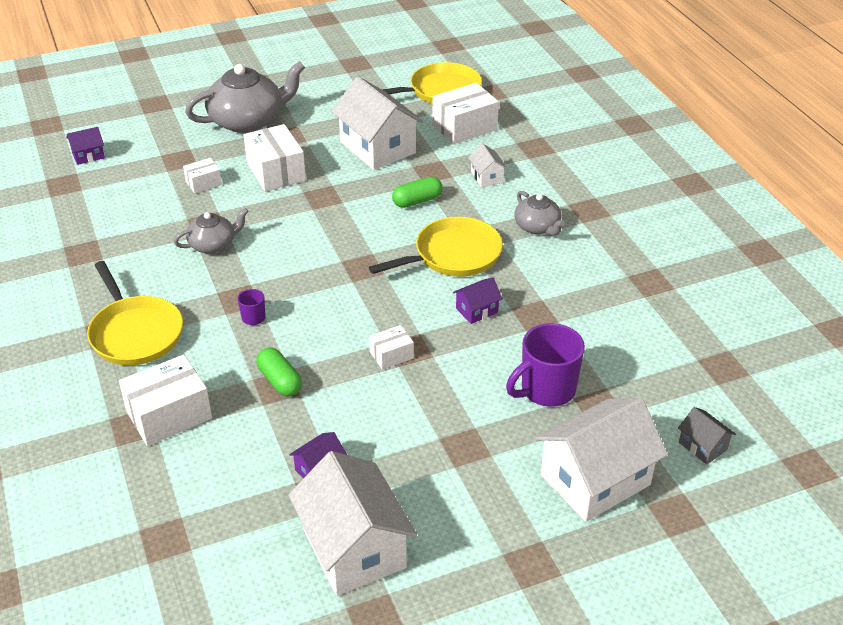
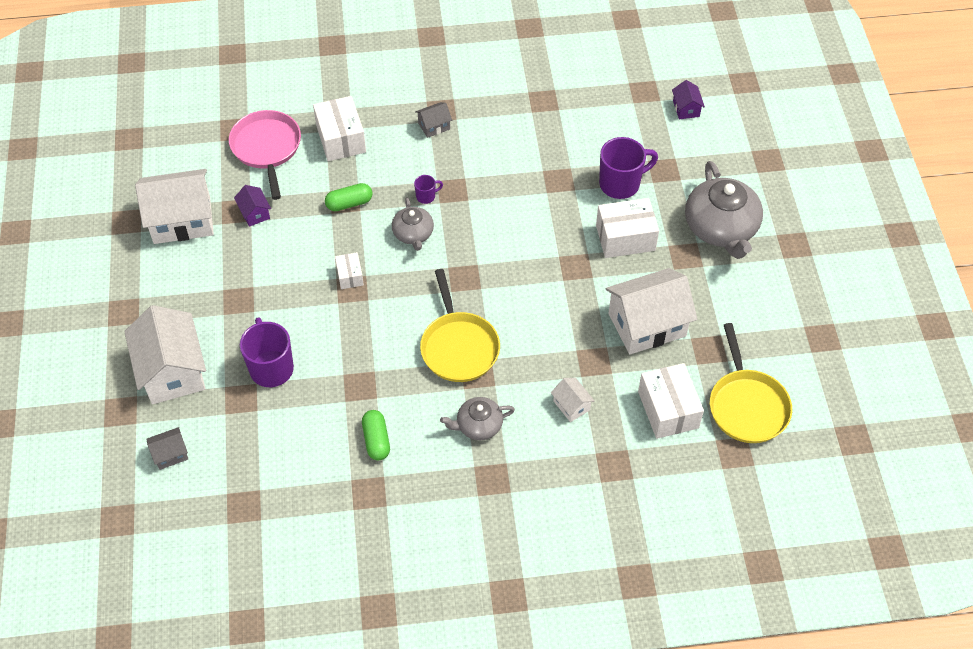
camera: 105 degrees right, 15 degrees up
(135, 333) = (434, 126): yellow pan -> grey house
(198, 489) = (267, 148): none -> pink pan
(203, 183) = (621, 184): white box -> purple mug
(213, 244) = (528, 181): grey teapot -> grey teapot (413, 234)
(417, 201) = (548, 338): green capsule -> green capsule (376, 440)
(476, 310) = (380, 345): purple house -> none
(487, 177) = (571, 405): white house -> white house turned 60 degrees clockwise

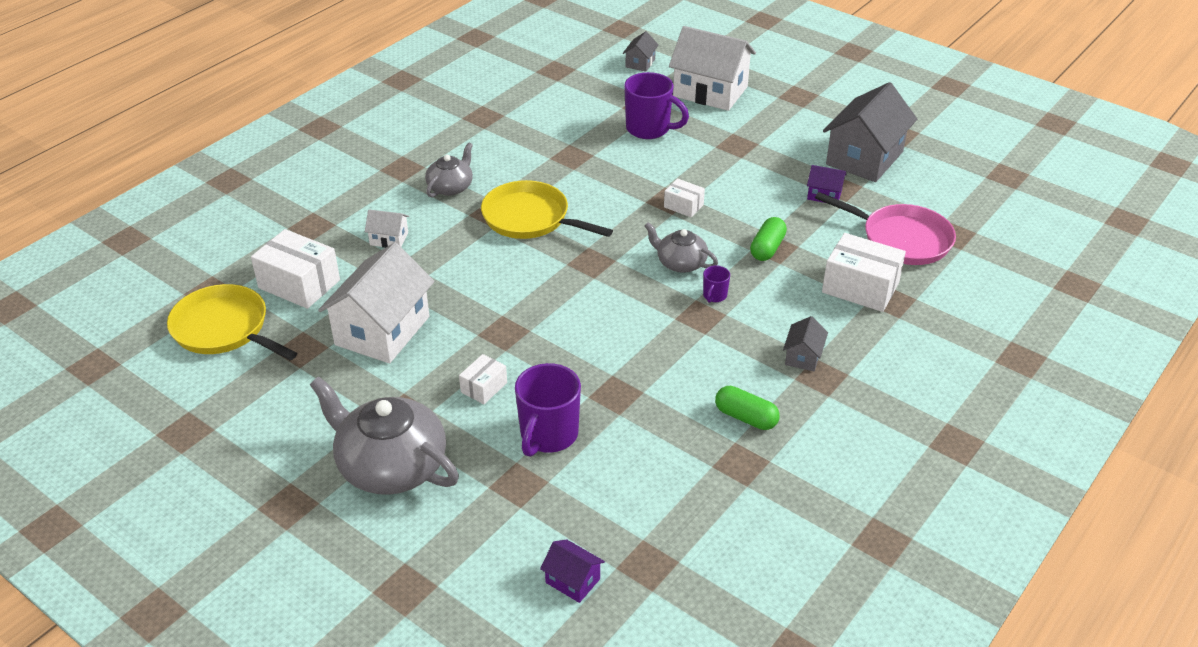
camera: 135 degrees right, 15 degrees down
(182, 220) = (864, 158): white house -> grey house
(376, 440) = (516, 139): green capsule -> green capsule (746, 417)
(625, 238) = (484, 387): white box -> white box, size x0.54

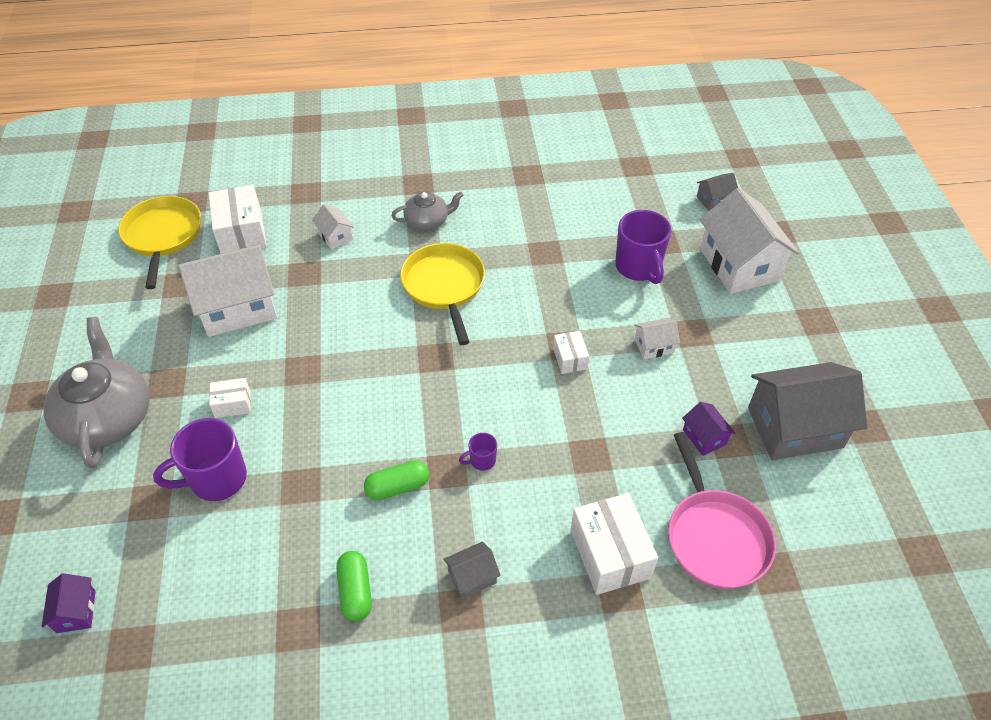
camera: 45 degrees right, 10 degrees up
(680, 263) = (497, 409): grey teapot -> none
(725, 166) = (654, 346): none -> white house
(767, 248) = (583, 450): green capsule -> green capsule (397, 487)

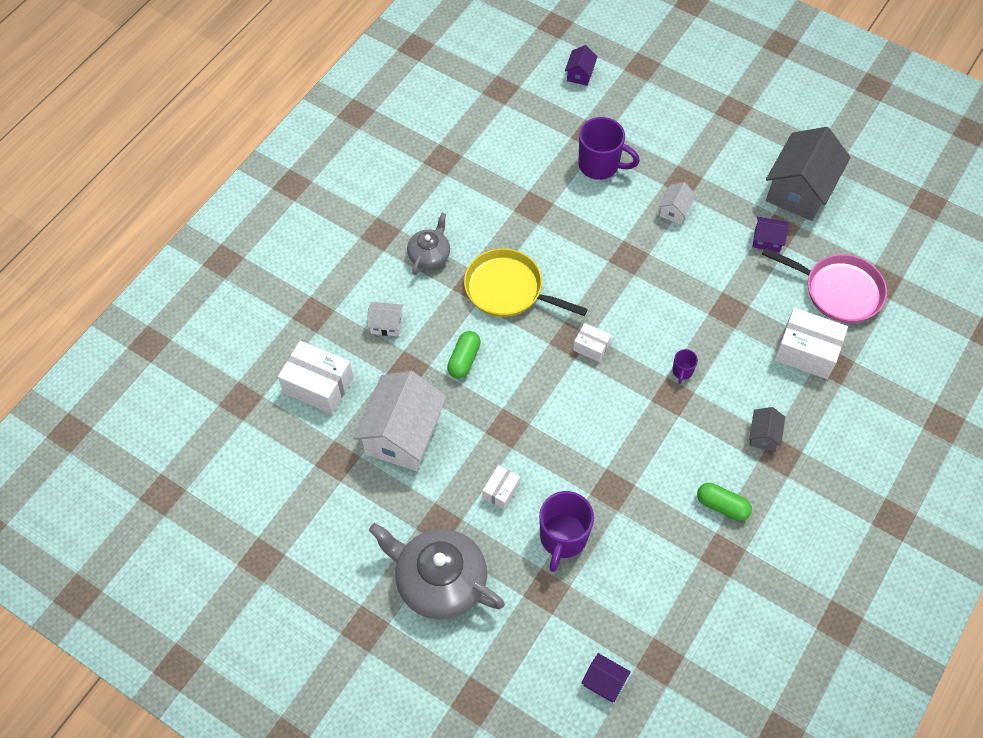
camera: 50 degrees left, 10 degrees up
(163, 236) = (265, 443): yellow pan -> none
(397, 487) = (662, 433): green capsule -> green capsule (464, 360)
(570, 358) = (643, 263): white box -> white box (591, 347)
(714, 200) = (580, 74): grey house -> purple house
(739, 265) = (651, 109): white house -> none

